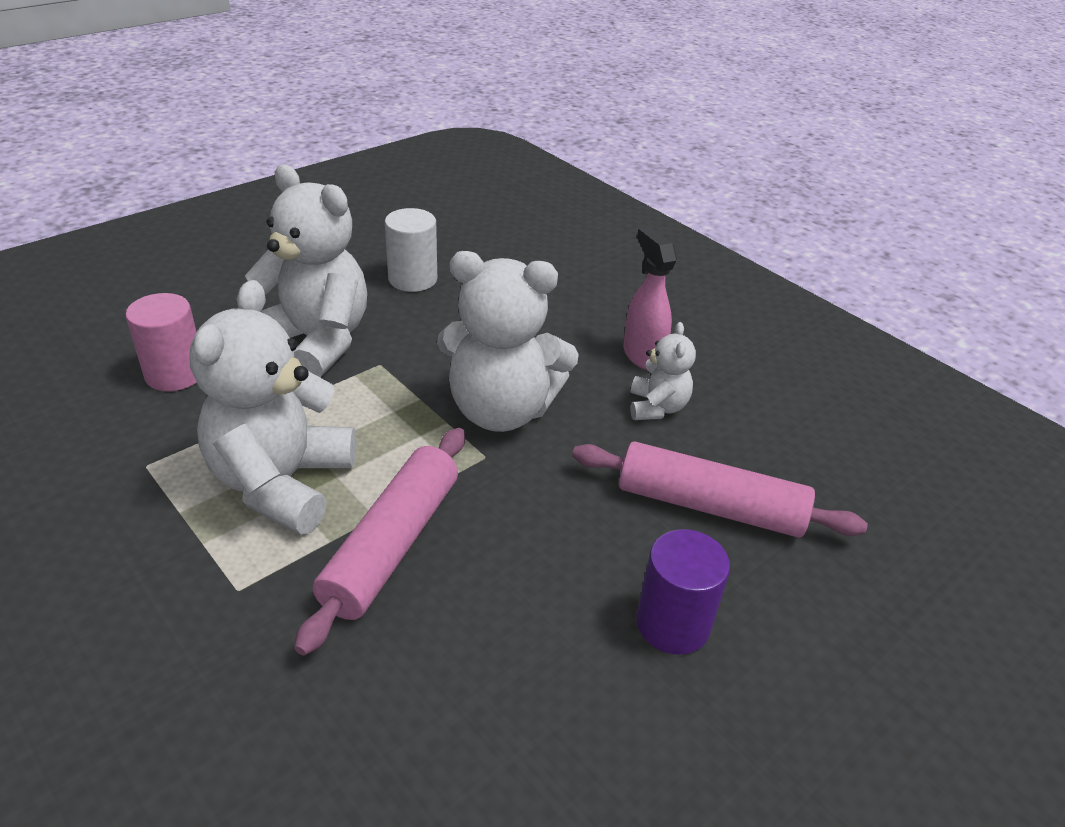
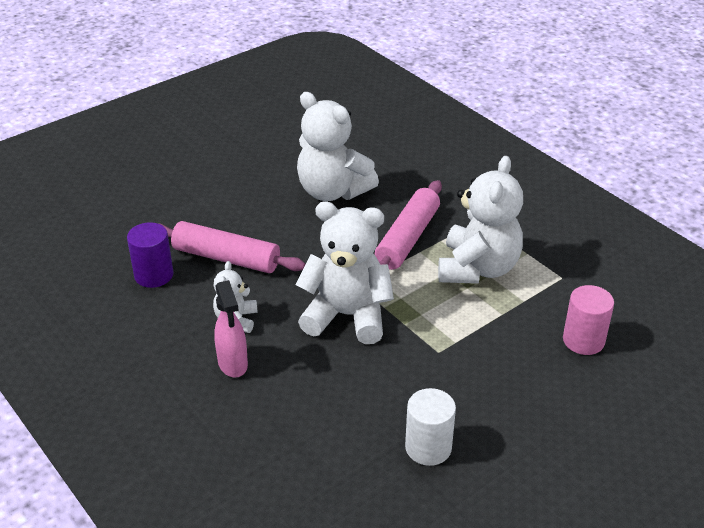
camera: 175 degrees left, 0 degrees up
(316, 342) = (493, 371): white teddy bear -> white teddy bear (332, 191)
(673, 623) = (267, 208): purple cylinder -> purple cylinder (154, 275)

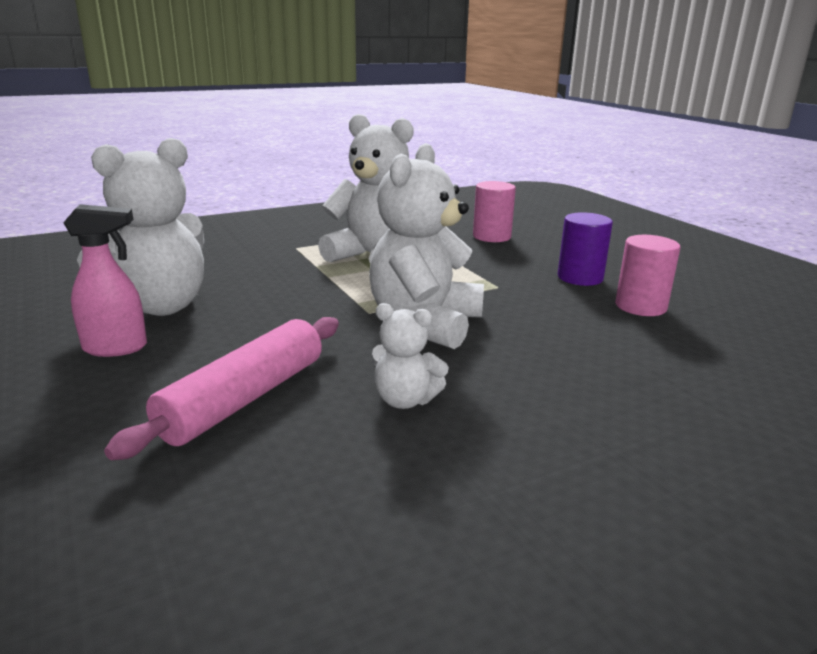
camera: 80 degrees left, 15 degrees down
(154, 275) = (237, 481): purple cylinder -> purple cylinder (580, 278)
(233, 364) = (506, 410): pink spray bottle -> pink spray bottle (116, 348)
(407, 238) = (299, 279): pink rolling pin -> none
(428, 447) = (640, 306): white cylinder -> pink cylinder

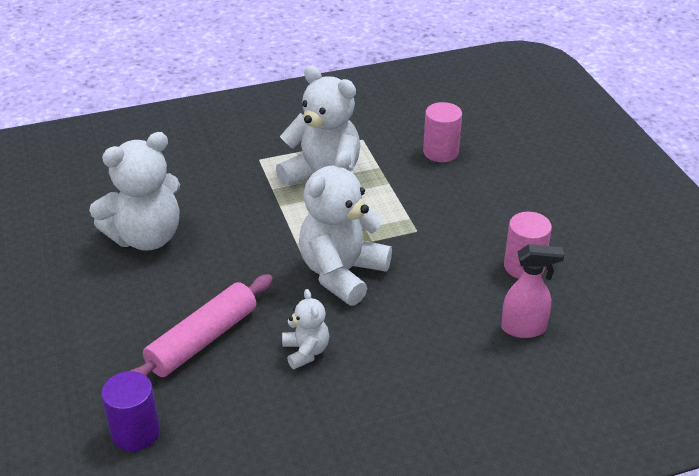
camera: 10 degrees right, 15 degrees up
(116, 348) = (118, 282): pink spray bottle -> pink spray bottle (524, 328)
(405, 400) = (306, 352): white teddy bear -> white teddy bear turned 135 degrees counterclockwise
(580, 278) = (493, 223): purple cylinder -> purple cylinder (135, 432)

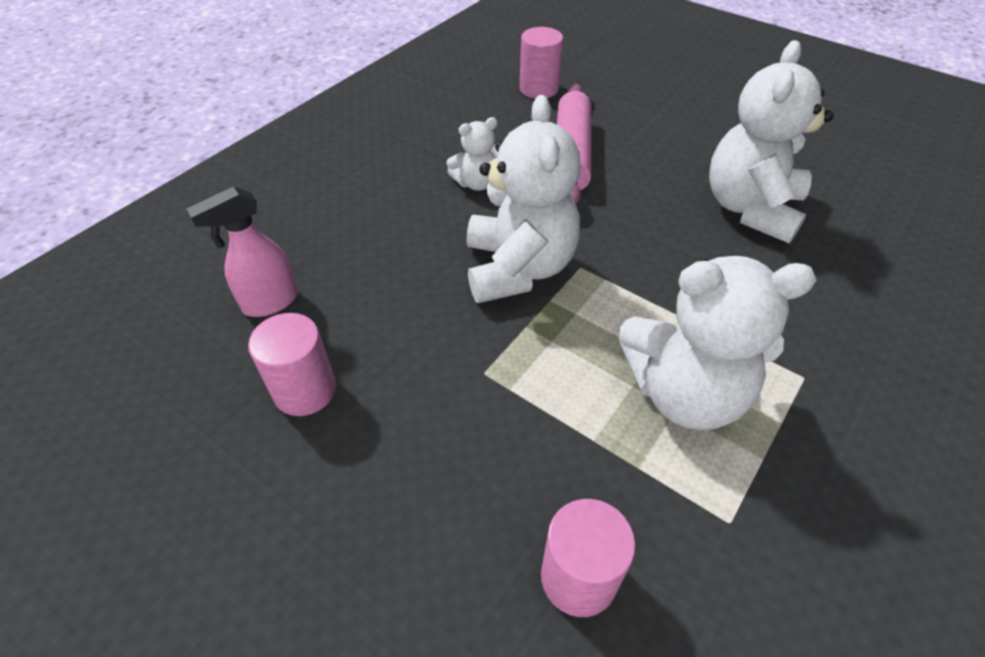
camera: 145 degrees right, 10 degrees up
(135, 432) = (539, 89): purple cylinder -> pink cylinder
(306, 352) = (476, 183): white teddy bear -> white teddy bear turned 60 degrees counterclockwise

